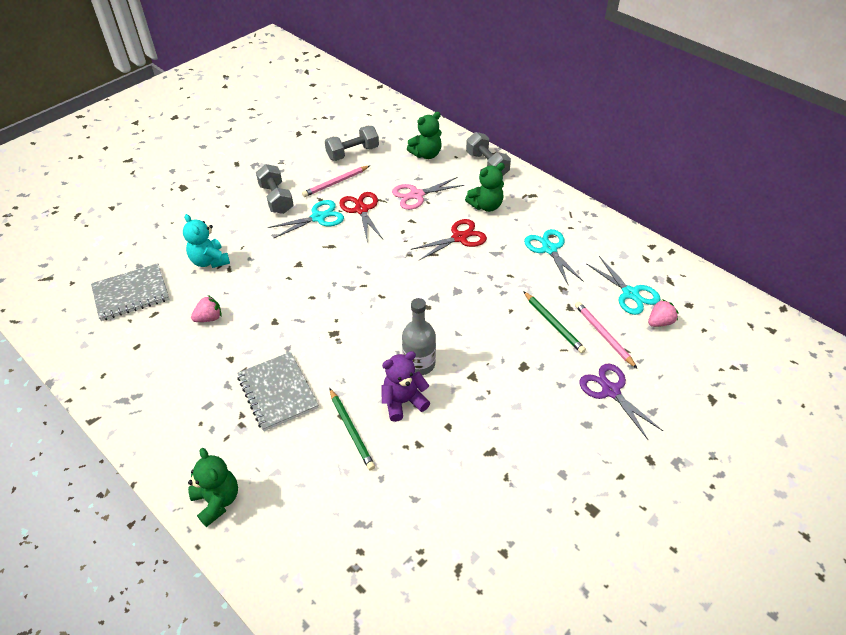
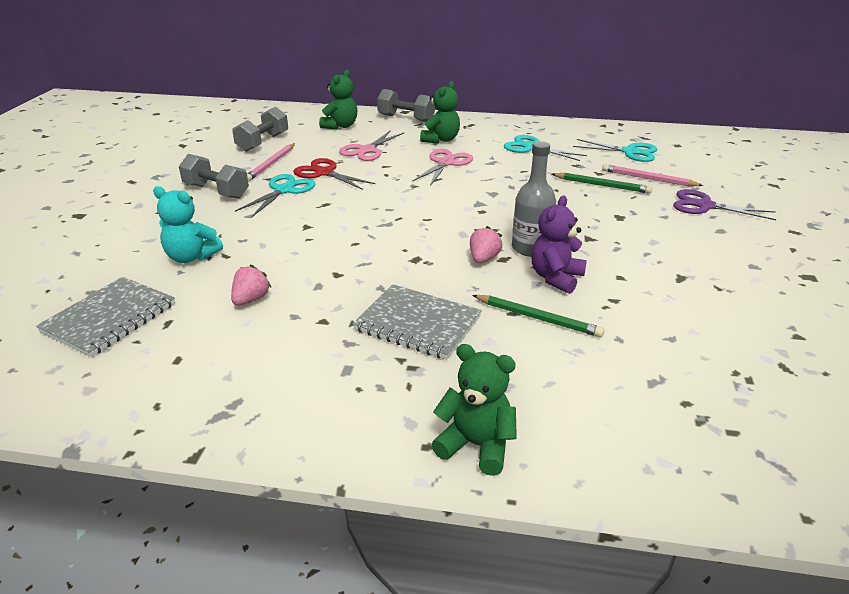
camera: 35 degrees left, 15 degrees down
(459, 237) = (445, 163): red scissors -> pink scissors
(660, 322) = (674, 159): pink strawberry -> pink strawberry (483, 259)

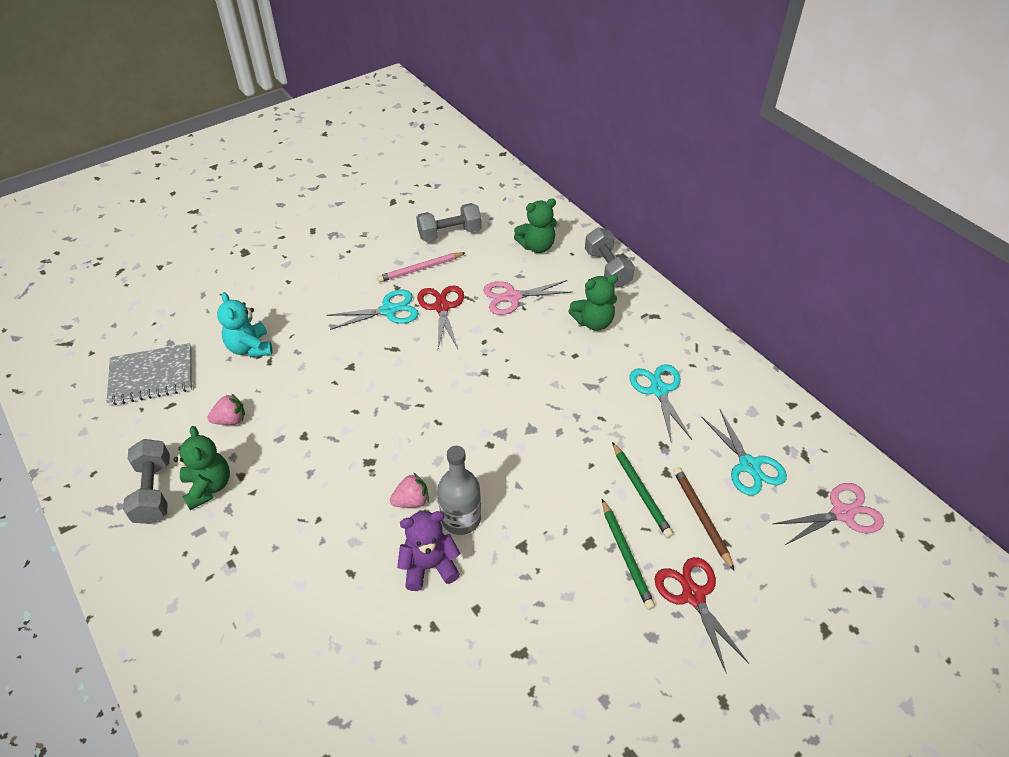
camera: 45 degrees right, 15 degrees up
(216, 191) = (346, 280): grey dumbbell -> grey dumbbell (154, 491)
(417, 324) = (284, 528): grey notebook -> none
(445, 163) = (550, 359): pink scissors -> pink scissors (842, 513)
(476, 445) = (177, 658): green teddy bear -> green teddy bear (208, 487)
(537, 318) = (357, 593): green pencil -> green pencil (626, 555)
(648, 179) = (701, 517): pink pencil -> brown pencil
(704, 206) = (693, 595): purple scissors -> red scissors

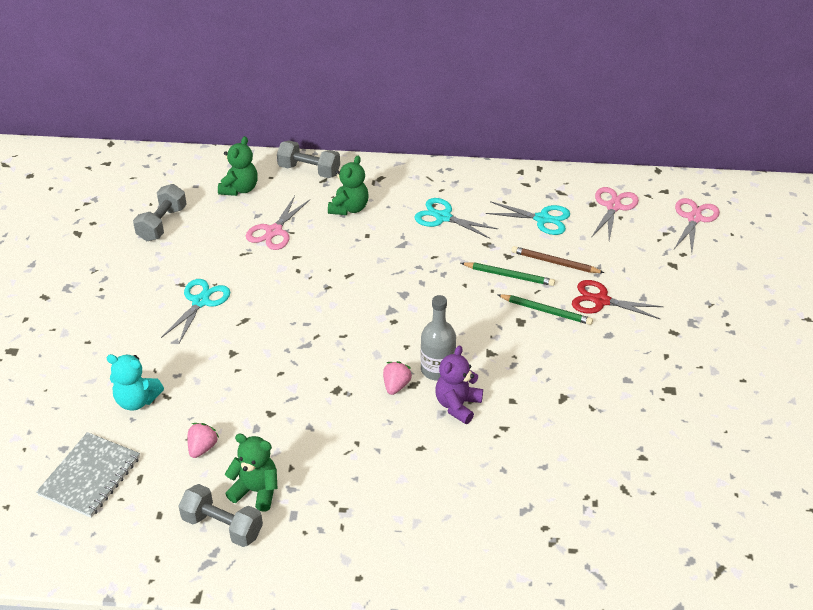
camera: 50 degrees left, 5 degrees down
(420, 269) = (179, 261): pink pencil -> none
(441, 307) = (235, 272): red scissors -> none
(922, 603) = (694, 218): none -> pink scissors

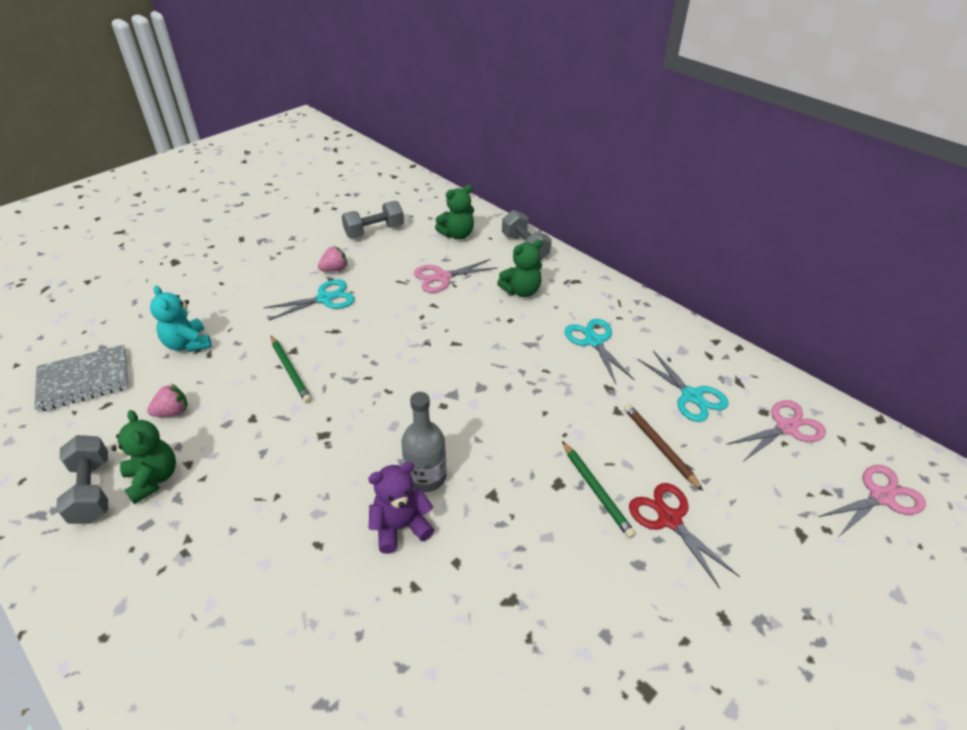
camera: 40 degrees right, 0 degrees up
(396, 386) = (372, 466): pink strawberry -> pink strawberry (334, 269)
(509, 276) = (597, 430): green pencil -> green pencil (290, 371)

